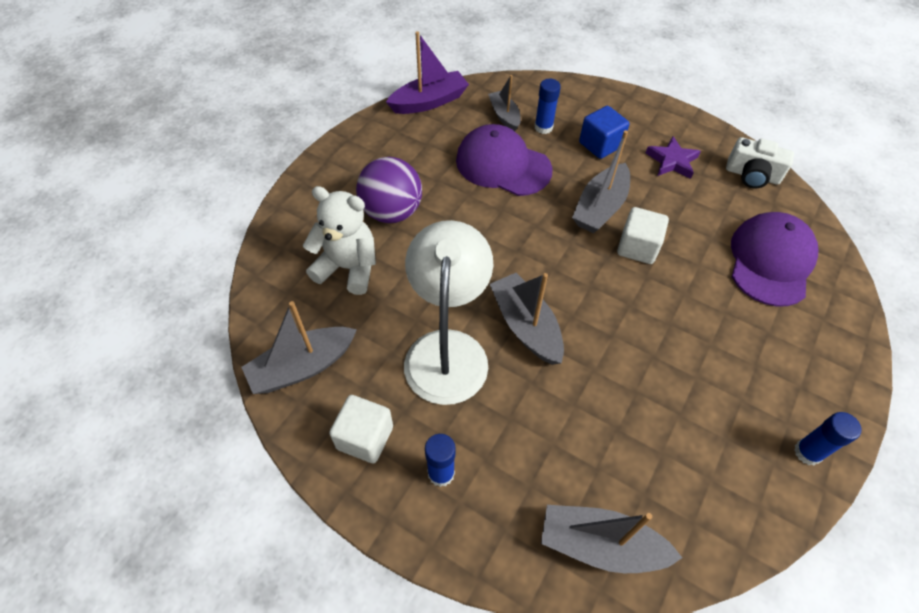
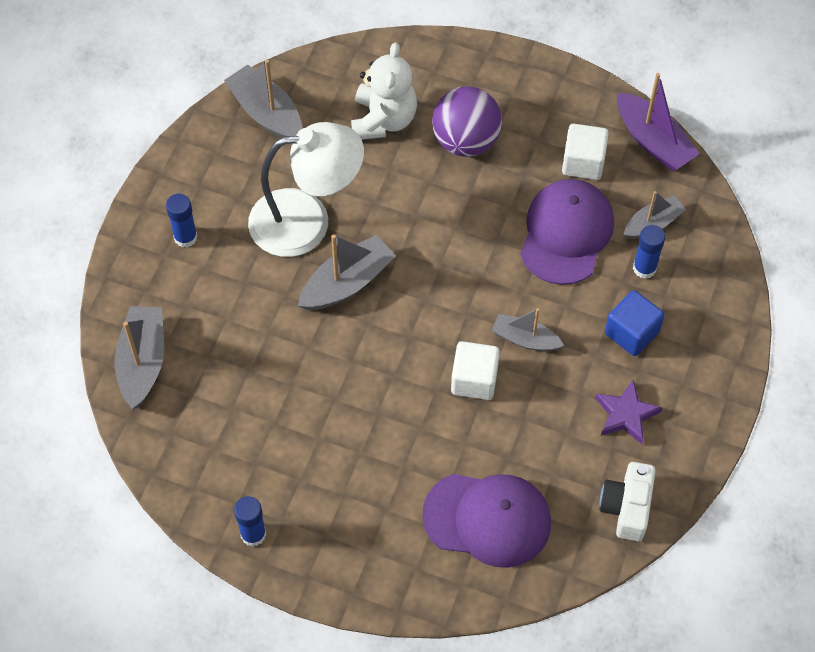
camera: 80 degrees right, 5 degrees up
(365, 437) = (208, 176): white cube -> white cube (583, 162)
(600, 207) = (525, 339): grey boat -> grey boat, size x0.65

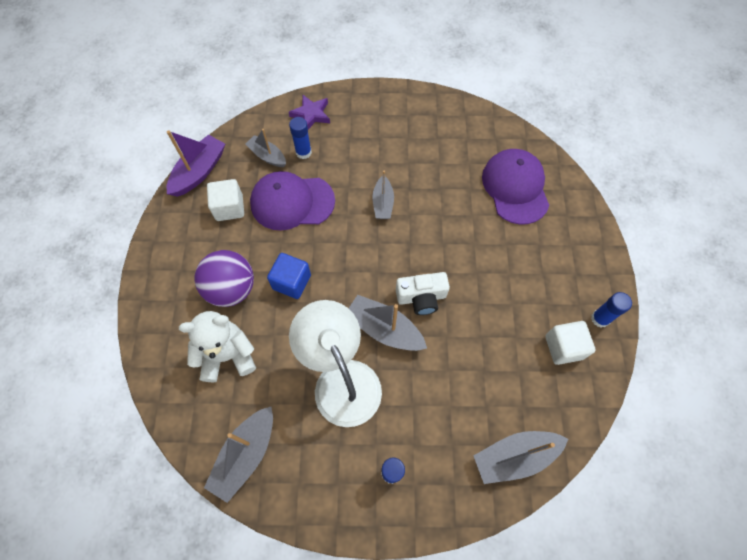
camera: 110 degrees left, 5 degrees up
(474, 380) = (425, 223): white cube -> white cube (563, 347)
(626, 415) = (412, 136): purple star -> purple star (311, 114)
(627, 507) = (471, 122): white camera -> white camera (421, 297)
(631, 333) = (354, 147): blue cube -> blue cube (291, 282)

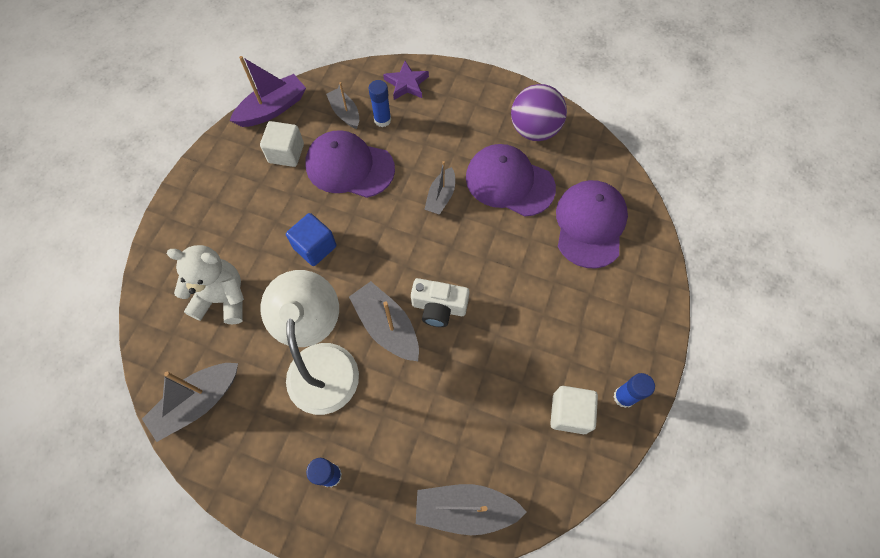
camera: 20 degrees right, 0 degrees up
(231, 289) = (254, 234): purple ball -> purple ball (534, 130)
(435, 173) = (509, 182): none -> purple cap

